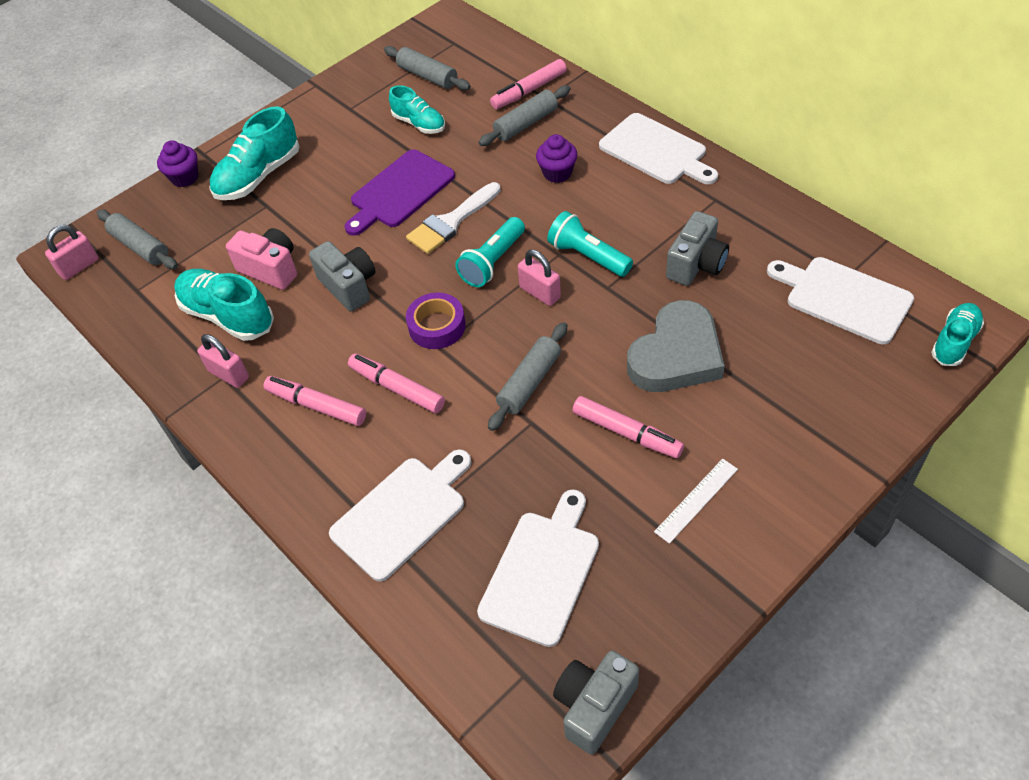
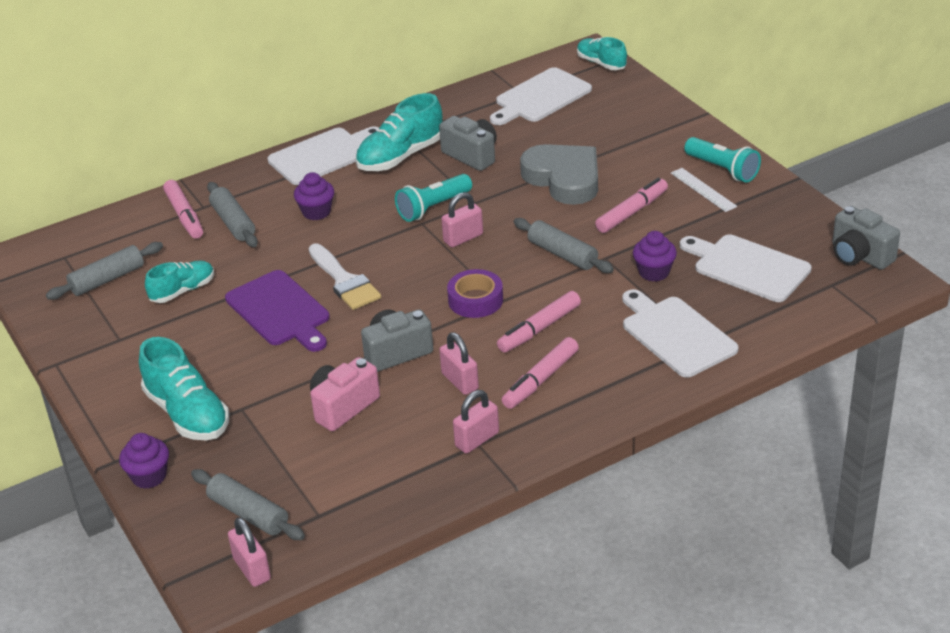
camera: 80 degrees left, 15 degrees down
(140, 247) = (248, 514): grey rolling pin -> grey rolling pin turned 75 degrees clockwise
(228, 316) = (395, 440): turquoise shoe -> turquoise shoe (400, 156)
(310, 343) = (460, 381): none -> pink padlock
(493, 262) = (411, 260): turquoise flashlight -> turquoise flashlight (722, 169)
(513, 474) = (654, 272): none -> purple cupcake

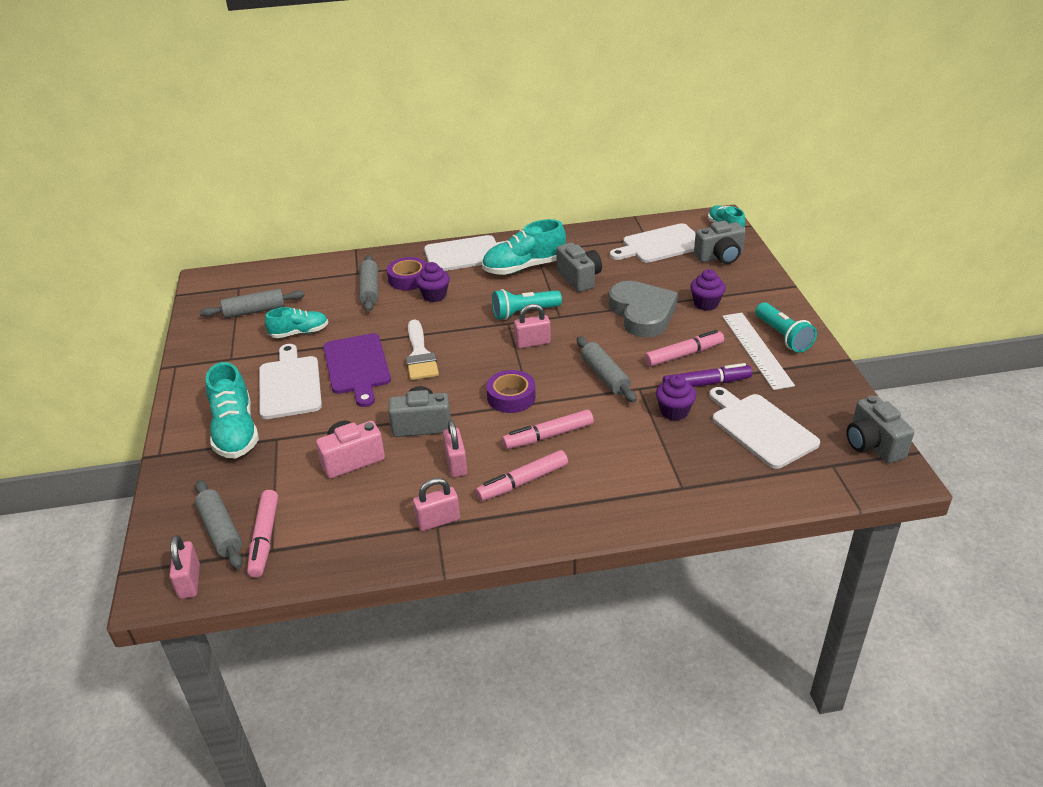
camera: 20 degrees right, 0 degrees up
(149, 476) = (173, 475): purple cupcake -> purple cupcake (706, 304)
(184, 216) = (339, 276): pink marker -> pink marker (264, 538)
(272, 200) = (408, 279): none -> purple tape
(613, 97) = (720, 257): none -> grey camera
(671, 236) = (706, 383): none -> purple marker
(676, 334) = (663, 473): white cutting board -> white cutting board (289, 385)
(703, 190) = (756, 350): white ruler -> white ruler, size x1.64

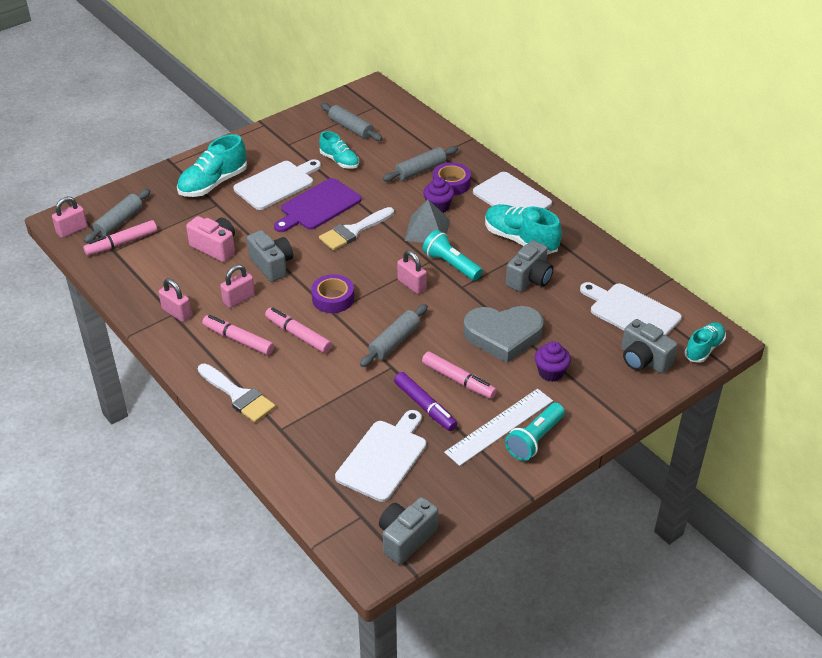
camera: 60 degrees right, 5 degrees up
(462, 311) = (427, 230): none -> grey pyramid
(612, 506) = (238, 395): none -> white brush
(642, 313) = (503, 335): grey heart -> grey heart turned 45 degrees clockwise
(674, 411) = (373, 397): purple cupcake -> none

